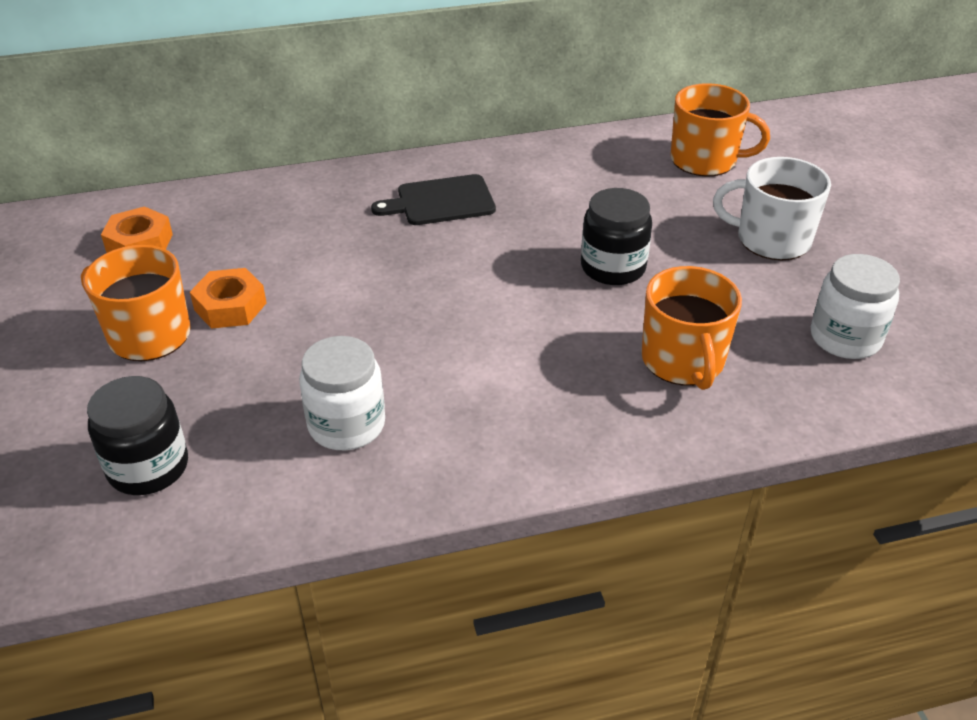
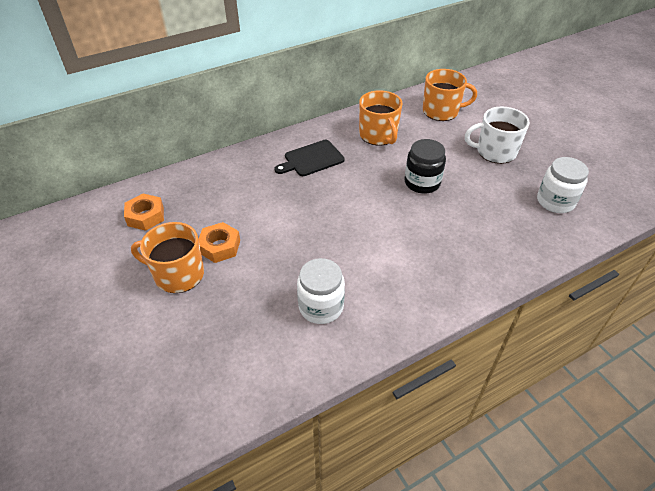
camera: 15 degrees left, 5 degrees up
(148, 467) = (217, 359): black jar -> none
(683, 361) = (482, 230): orange mug -> orange mug (378, 135)

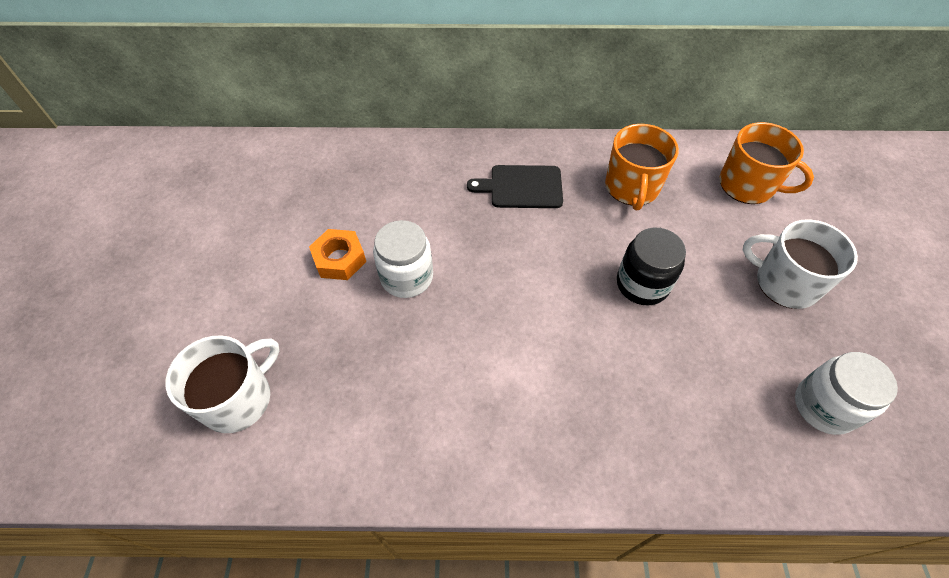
camera: 30 degrees right, 10 degrees up
(145, 216) = (291, 183): orange nut -> none
(178, 274) = (274, 273): orange mug -> none
(212, 358) = (238, 398): none -> white mug
(321, 306) = (394, 398): white jar -> white jar (406, 277)

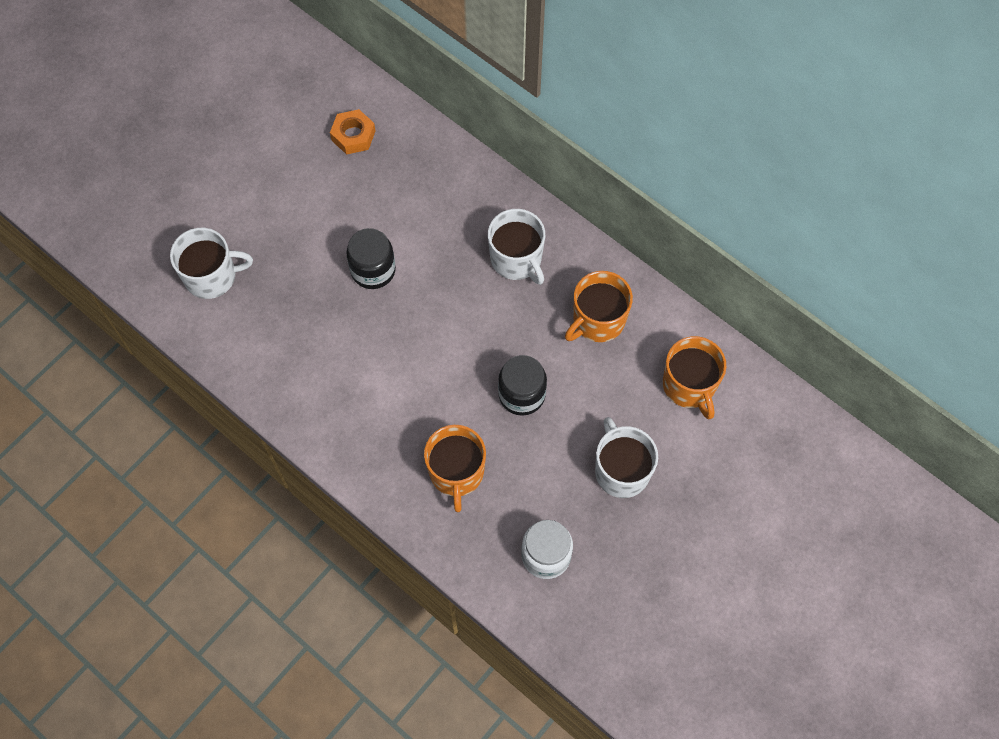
camera: 40 degrees right, 10 degrees up
(339, 259) = (342, 224): orange nut -> orange nut (353, 135)
(406, 277) = (373, 270): white jar -> black jar
(522, 187) = (517, 259): black cutting board -> white mug
(668, 396) = (456, 473): none -> orange mug

